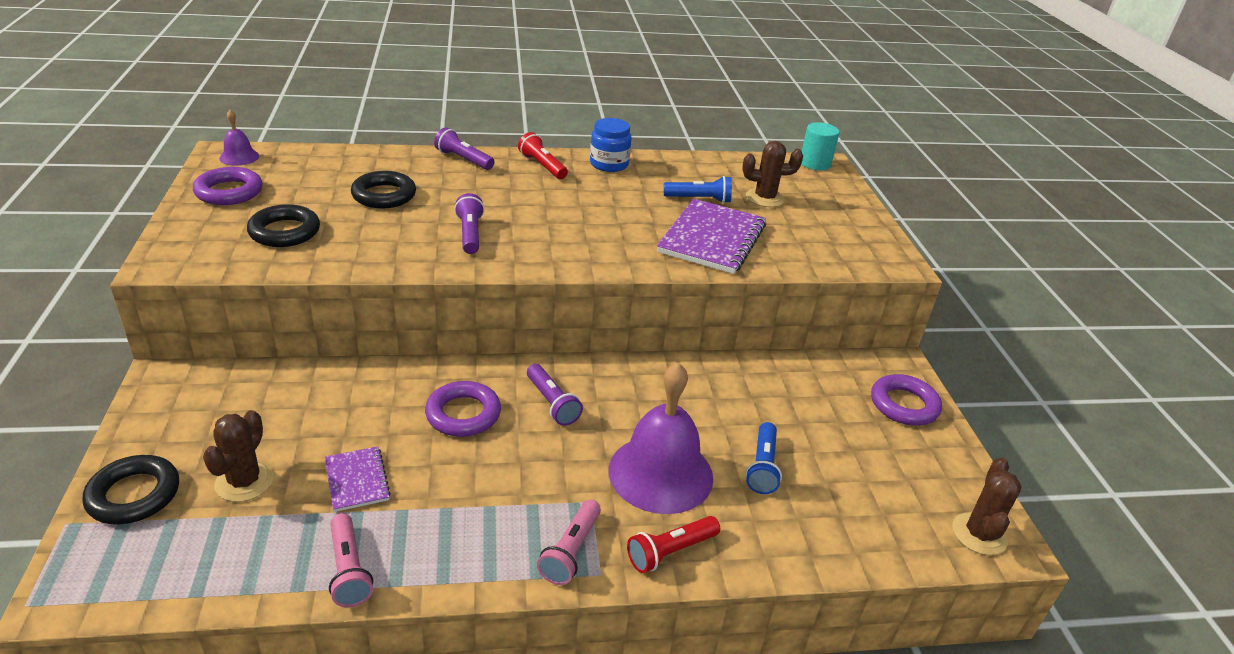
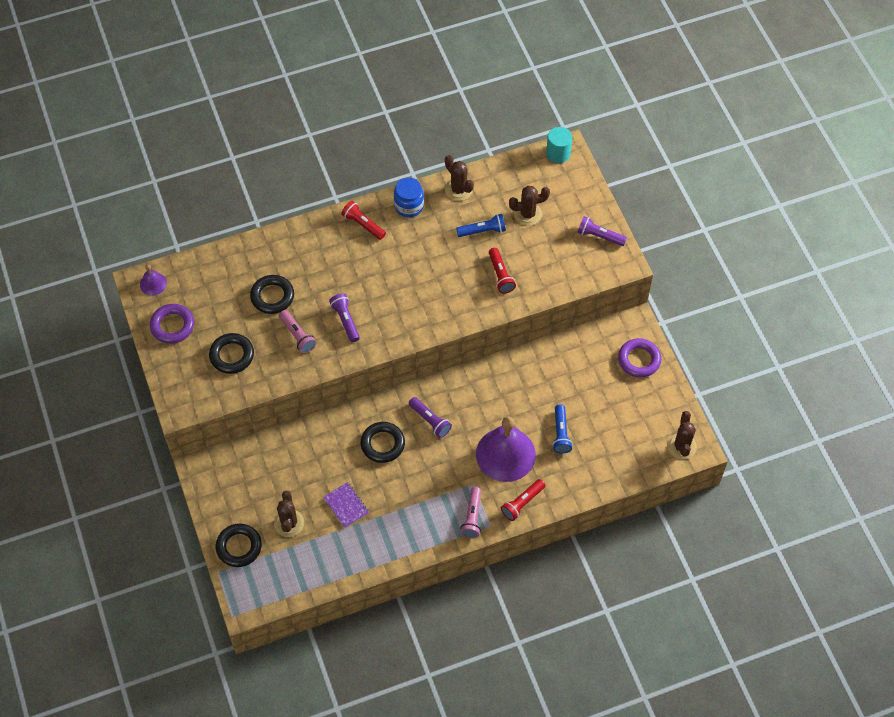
camera: 10 degrees left, 25 degrees up
(349, 570) = (368, 557): pink flashlight -> pink flashlight (297, 335)
(463, 160) = (305, 235): purple flashlight -> purple flashlight (599, 236)
(463, 414) = (382, 444): purple ring -> black ring
(678, 165) = (458, 189): none -> brown cactus
(712, 238) = (500, 275): purple notebook -> red flashlight

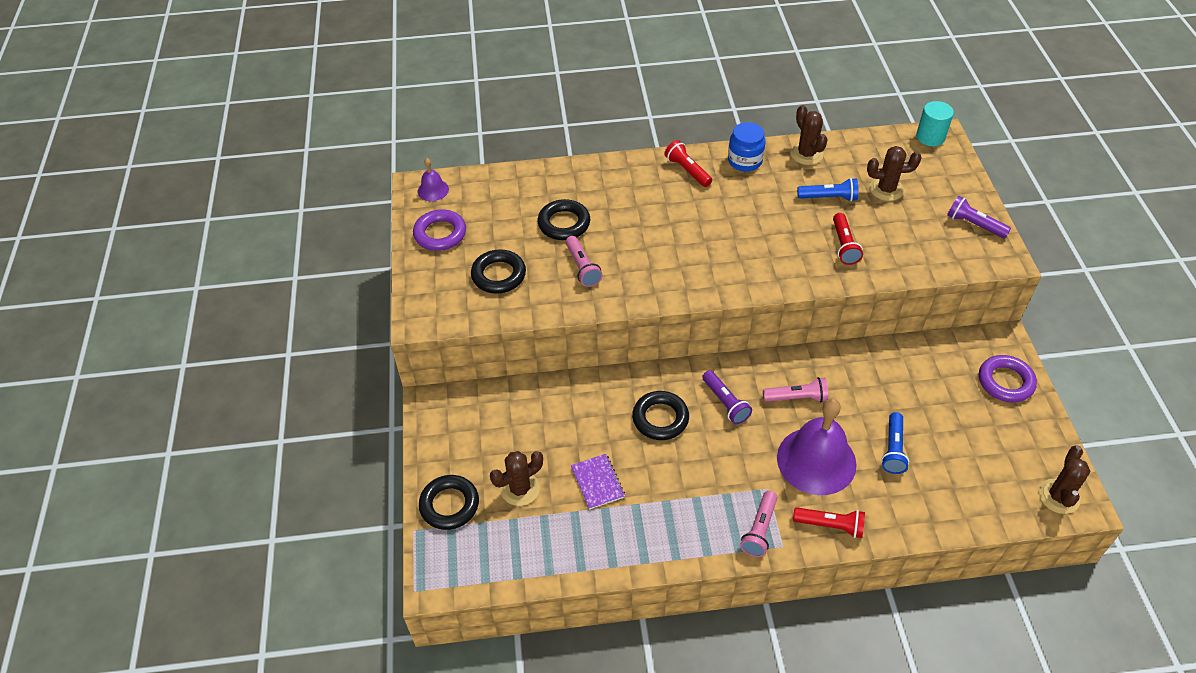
camera: 15 degrees right, 10 degrees down
(289, 523) = (520, 489): brown cactus -> brown cactus turned 45 degrees clockwise
(345, 320) = (644, 262): purple flashlight -> none
(484, 405) = (797, 398): none -> pink flashlight
(522, 503) = (830, 525): red flashlight -> red flashlight turned 135 degrees counterclockwise

